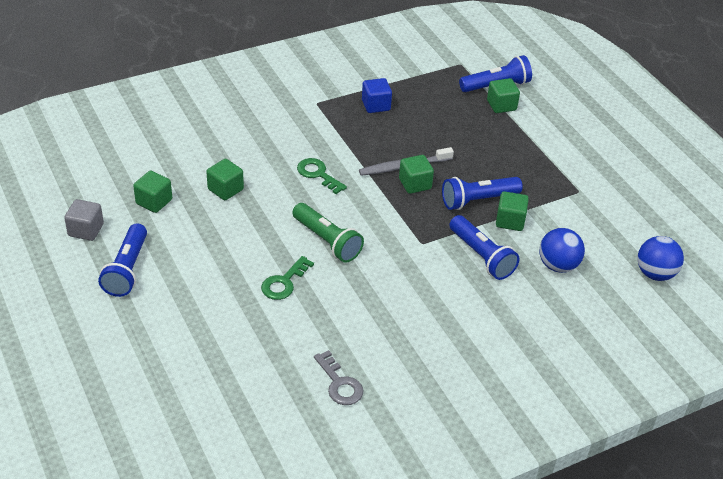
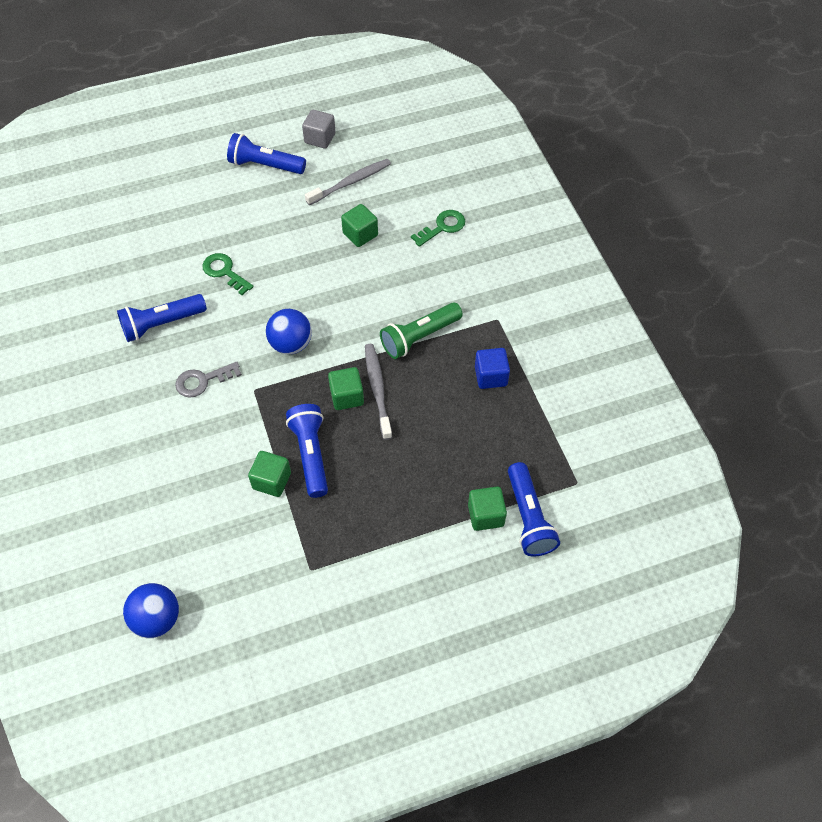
camera: 100 degrees right, 15 degrees up
(154, 202) = (350, 182): green cube -> grey toothbrush
(318, 174) = (374, 310): green key -> green key (442, 227)
(327, 241) = (272, 309): green flashlight -> green flashlight (419, 337)
(339, 383) = (94, 302): grey key -> grey key (203, 381)
(481, 256) = (223, 442): blue flashlight -> blue flashlight (162, 324)
(558, 265) = (193, 515): blue ball -> blue ball (291, 344)

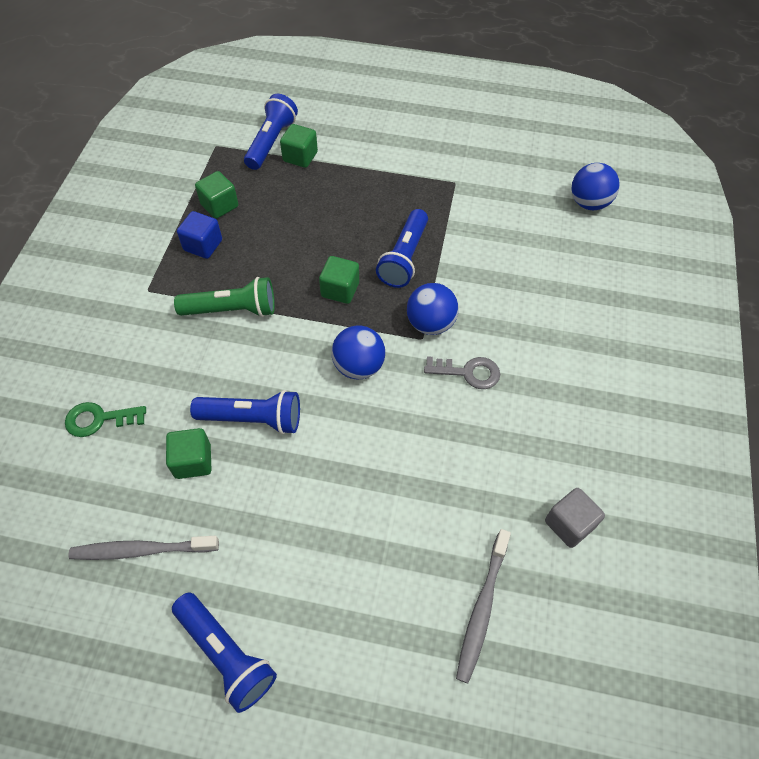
camera: 150 degrees left, 0 degrees up
(162, 324) = (484, 463): blue flashlight -> blue flashlight (253, 419)
(224, 272) = (379, 496): green key -> none
(254, 405) = (430, 323): none -> blue ball
(271, 481) = (450, 253): green cube -> green cube (219, 205)
(320, 138) = (118, 663): grey cube -> grey cube (569, 524)
(377, 390) = (308, 282): grey toothbrush -> grey toothbrush (482, 608)

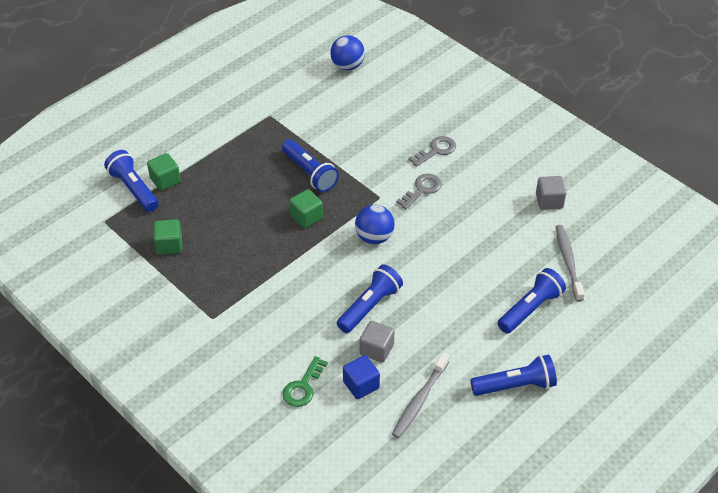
camera: 55 degrees left, 10 degrees down
(193, 461) = (376, 349): green cube -> grey cube
(203, 245) = (199, 270): blue cube -> blue cube (361, 385)
(232, 310) = (273, 279): green flashlight -> none
(367, 602) = (530, 309): none -> blue flashlight
(430, 323) = (372, 187): blue ball -> none
(482, 608) = (568, 262): grey toothbrush -> grey toothbrush turned 150 degrees counterclockwise
(541, 352) = (436, 150): none -> grey key

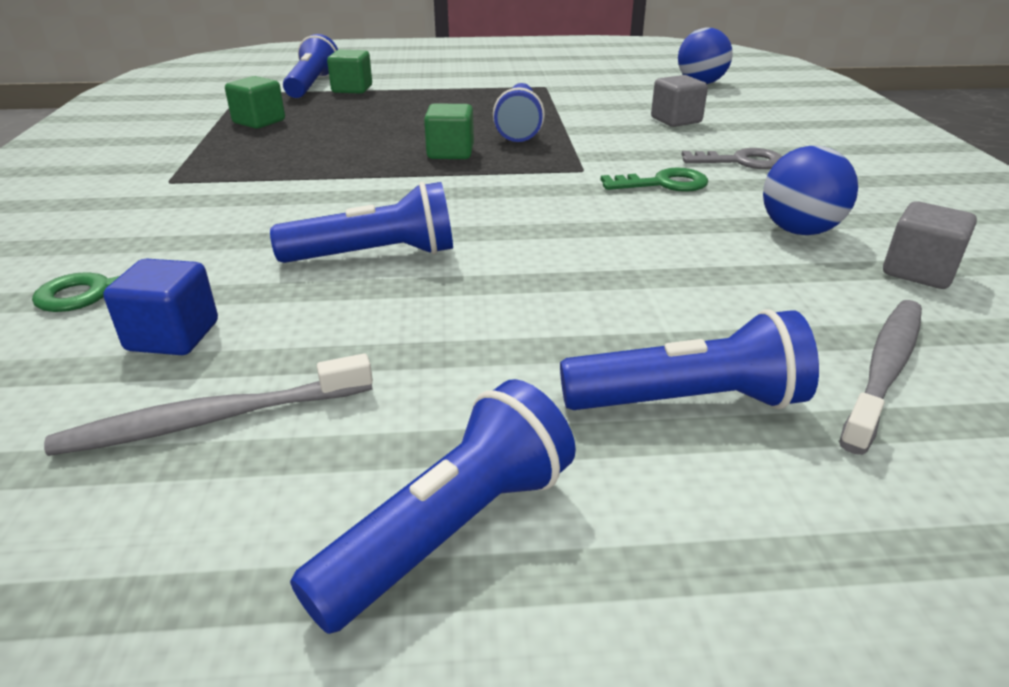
camera: 40 degrees right, 15 degrees down
(374, 237) = (511, 197): blue ball -> blue ball (799, 230)
(376, 349) = (287, 306): grey cube -> grey cube (676, 120)
(422, 189) = (663, 184): grey key -> green key
(515, 385) = (450, 530): blue flashlight -> blue flashlight turned 75 degrees counterclockwise

